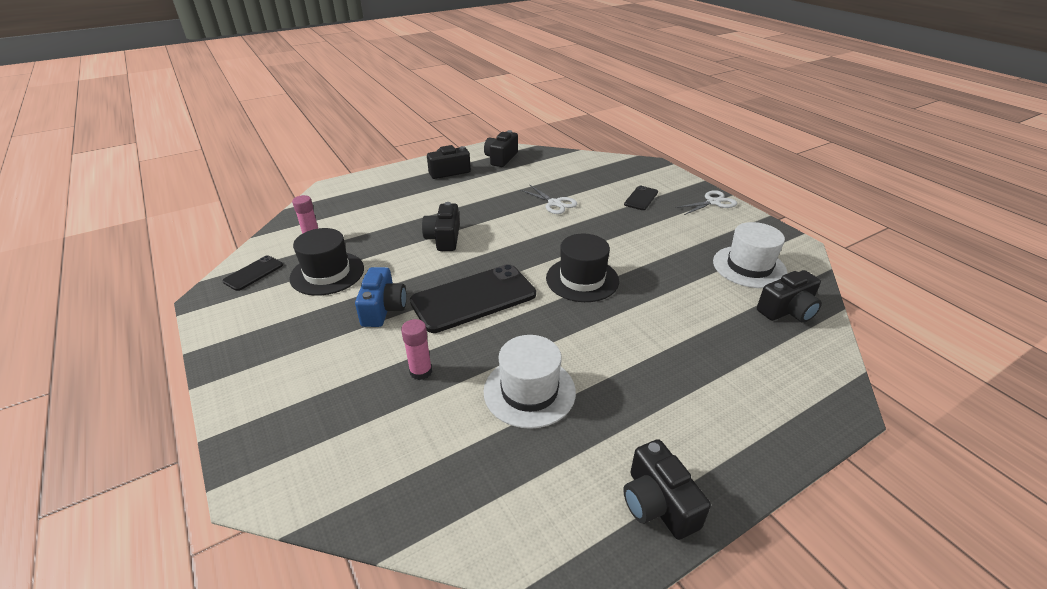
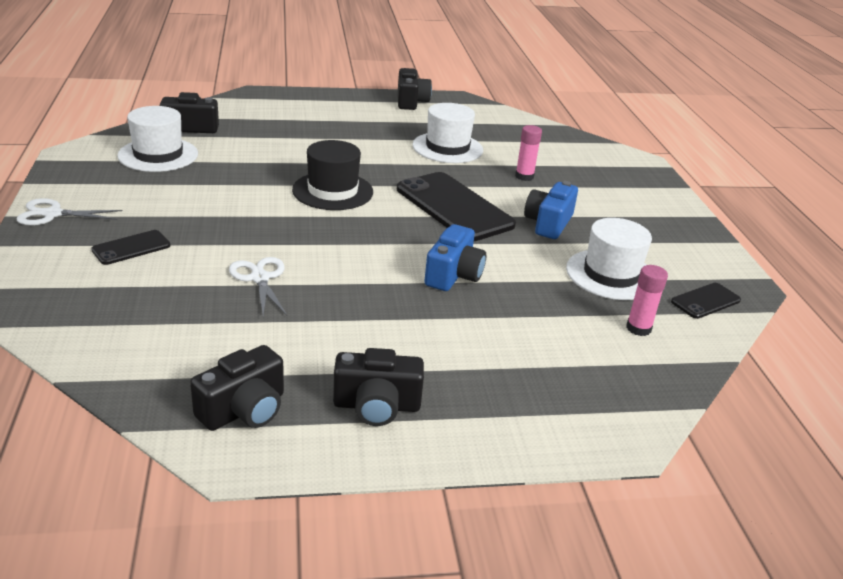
camera: 160 degrees left, 5 degrees down
(327, 273) = (611, 274): black hat -> white hat
(444, 238) = (453, 275): black camera -> blue camera
(473, 298) = (454, 207): black phone -> black phone turned 60 degrees clockwise

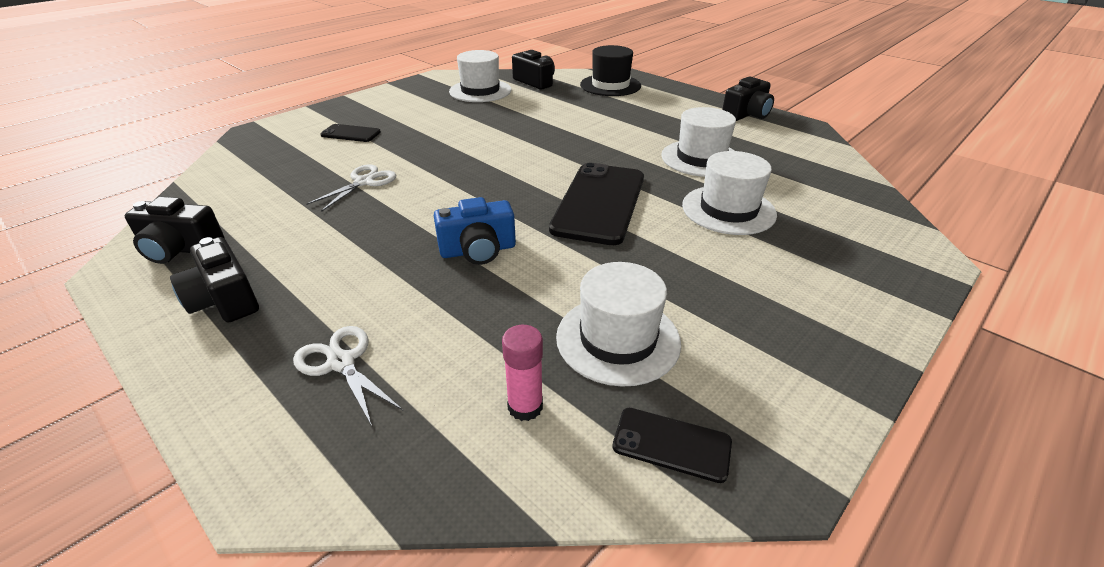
camera: 55 degrees right, 5 degrees up
(52, 214) = (361, 102): white scissors -> white scissors (341, 363)
(332, 191) = (533, 151): black hat -> black hat (610, 85)
(524, 176) = (728, 210): pink glue stick -> white hat
(548, 223) = (659, 259): blue camera -> none

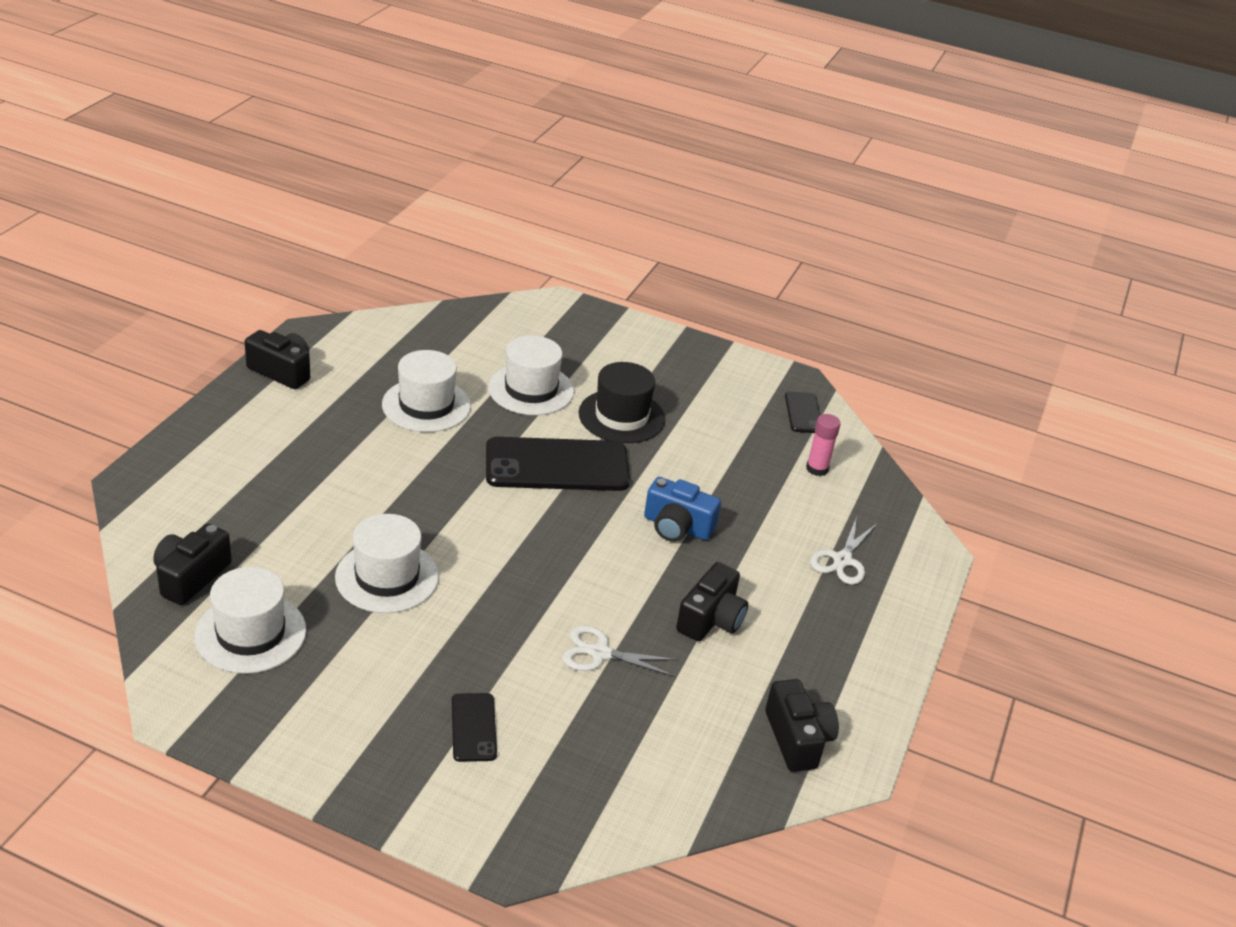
camera: 115 degrees left, 0 degrees up
(224, 300) = (833, 660): black camera -> black camera (711, 619)
(478, 250) = (677, 527): blue camera -> blue camera turned 150 degrees clockwise
(610, 85) = (192, 492): black hat -> black hat (621, 416)
(618, 339) = (736, 438): white hat -> white hat (387, 577)

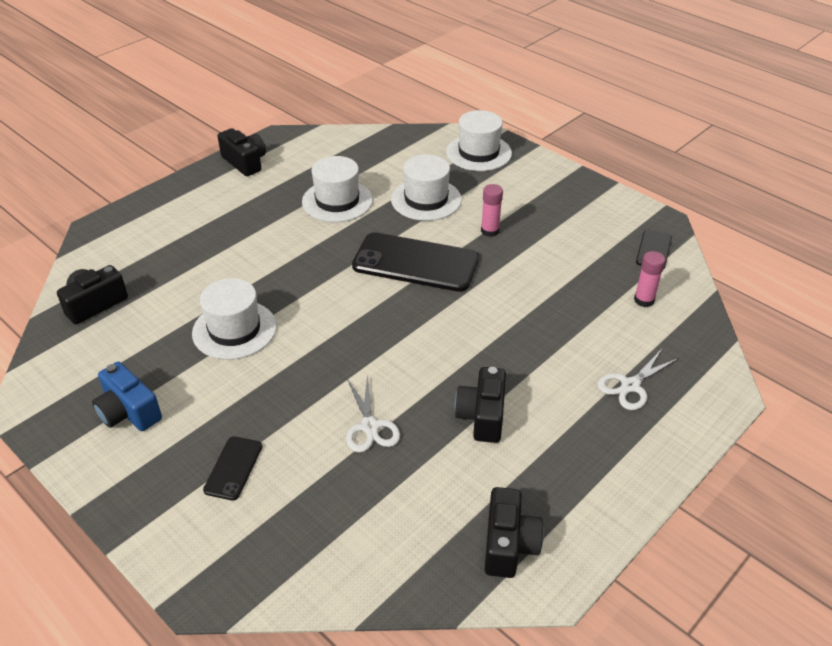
camera: 25 degrees right, 5 degrees up
(250, 633) = (111, 355): white hat -> white hat (478, 153)
(600, 653) = (370, 427): white scissors -> white scissors turned 135 degrees counterclockwise
(621, 416) = (490, 231): black hat -> pink glue stick
(677, 527) = (491, 330): blue camera -> blue camera (128, 412)
(711, 619) = (482, 416): black camera -> black camera turned 135 degrees clockwise

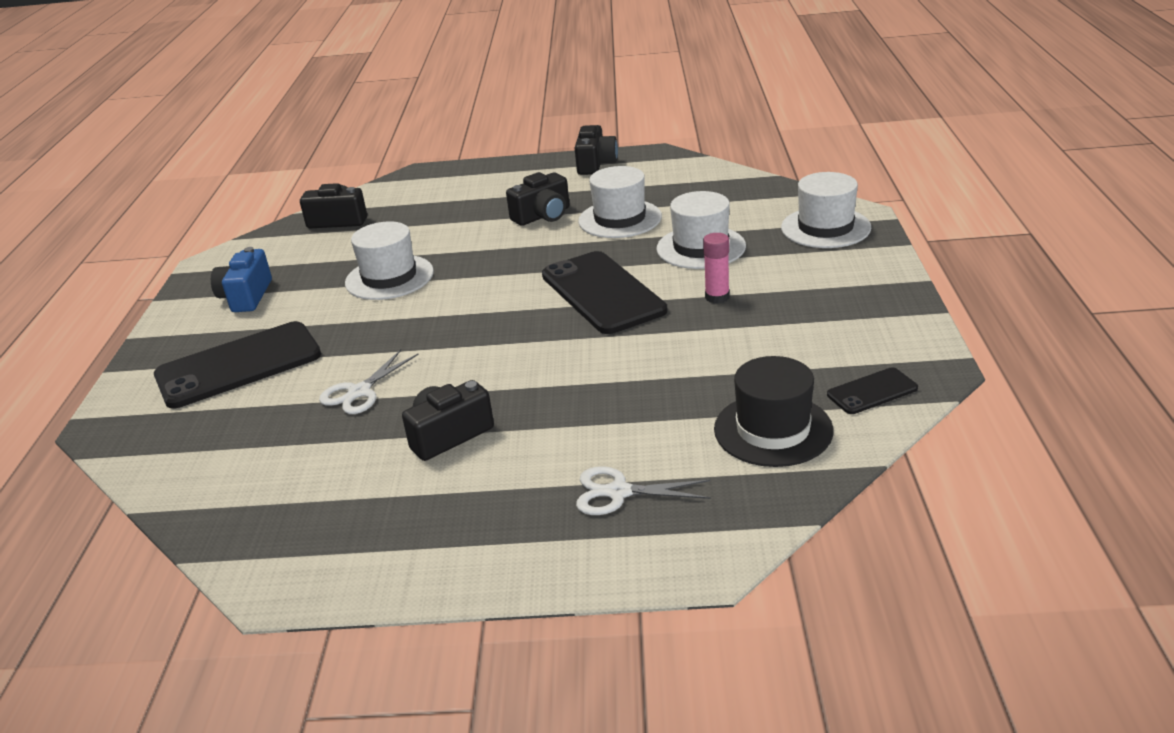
camera: 50 degrees right, 10 degrees down
(233, 468) = (238, 365): black phone -> black phone, size x2.07
(509, 544) = (301, 538): black camera -> black camera (543, 216)
(644, 300) = (773, 430): pink glue stick -> black hat

